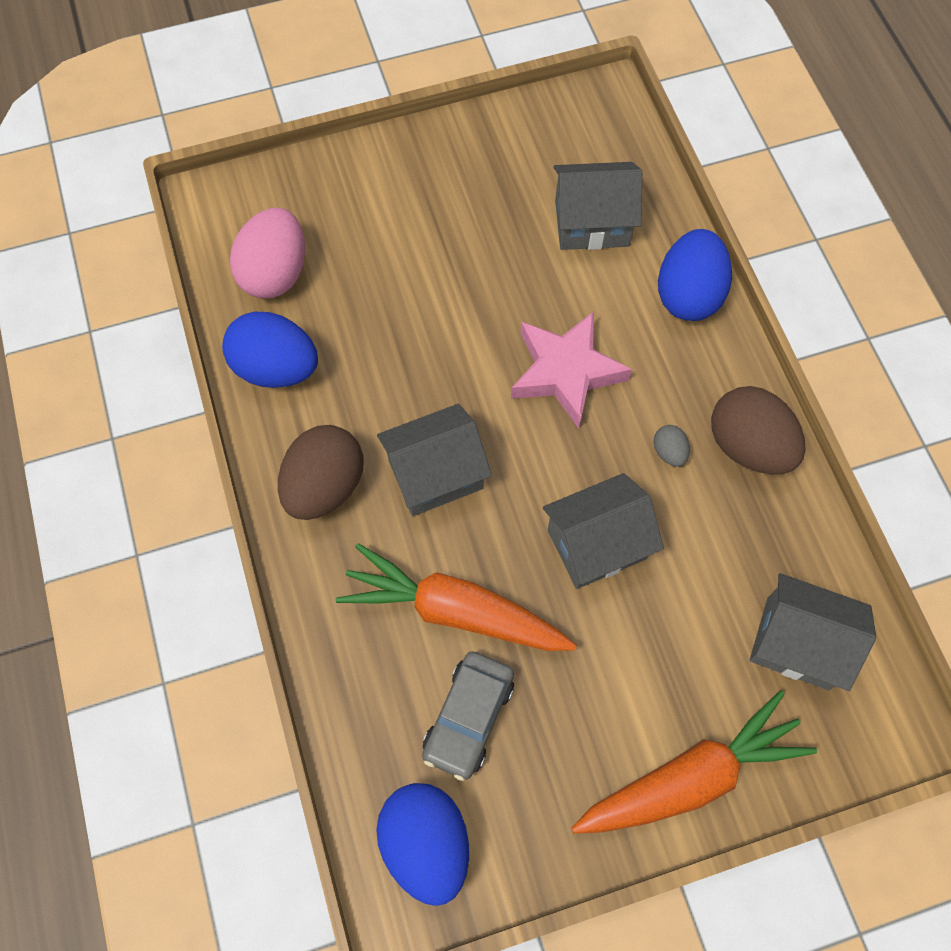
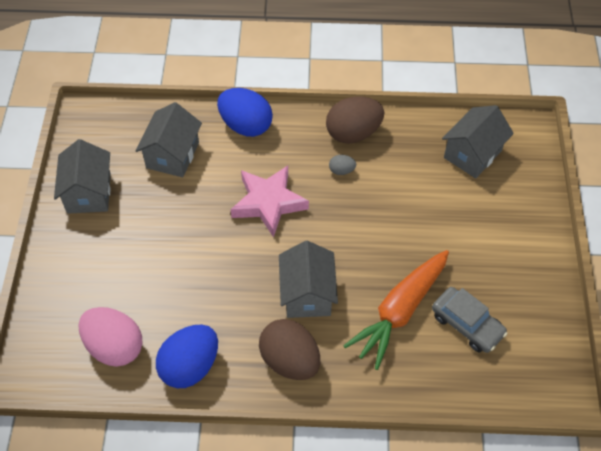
camera: 70 degrees left, 10 degrees down
(426, 844) = (534, 370): blue egg -> none
(596, 544) = (384, 225): grey house -> grey house (89, 193)
(690, 777) = (530, 228): orange carrot -> none

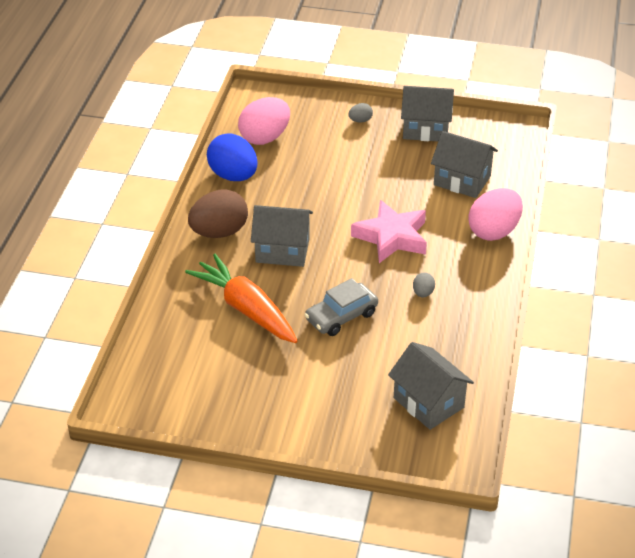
camera: 100 degrees right, 15 degrees down
(76, 254) = (360, 120): none -> grey egg
(246, 125) = (494, 231): blue egg -> pink egg
(353, 133) = (473, 309): brown egg -> none
(467, 324) = (217, 354): grey car -> grey car (341, 316)

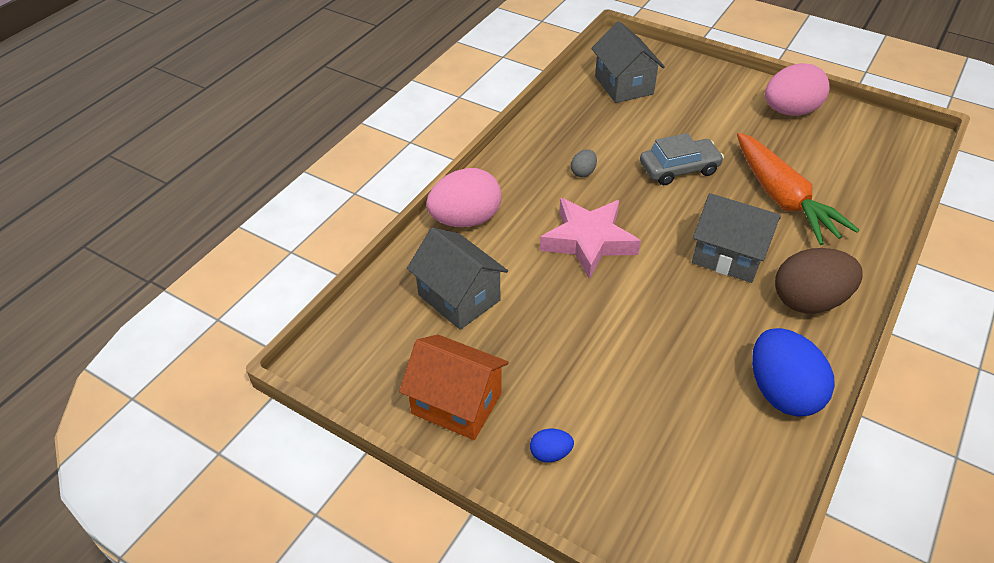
camera: 160 degrees left, 5 degrees up
(265, 138) = (720, 460): pink egg -> pink egg (790, 111)
(360, 120) = (550, 453): grey egg -> blue egg
(425, 129) = (456, 403): grey house -> orange house

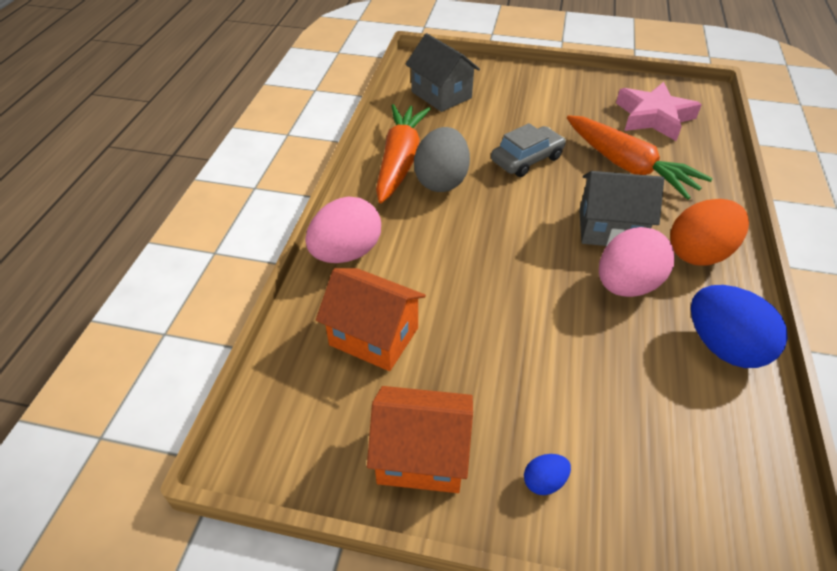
camera: 20 degrees left, 0 degrees up
(459, 297) = (374, 336): grey house -> orange house
(552, 144) = (400, 161): none -> orange carrot
(583, 172) = (441, 181): grey egg -> grey egg, size x2.23
(588, 241) = (477, 246): pink star -> pink star (654, 117)
(790, 111) = (594, 91): pink egg -> pink egg (626, 285)
(808, 301) = (699, 253): brown egg -> orange egg

